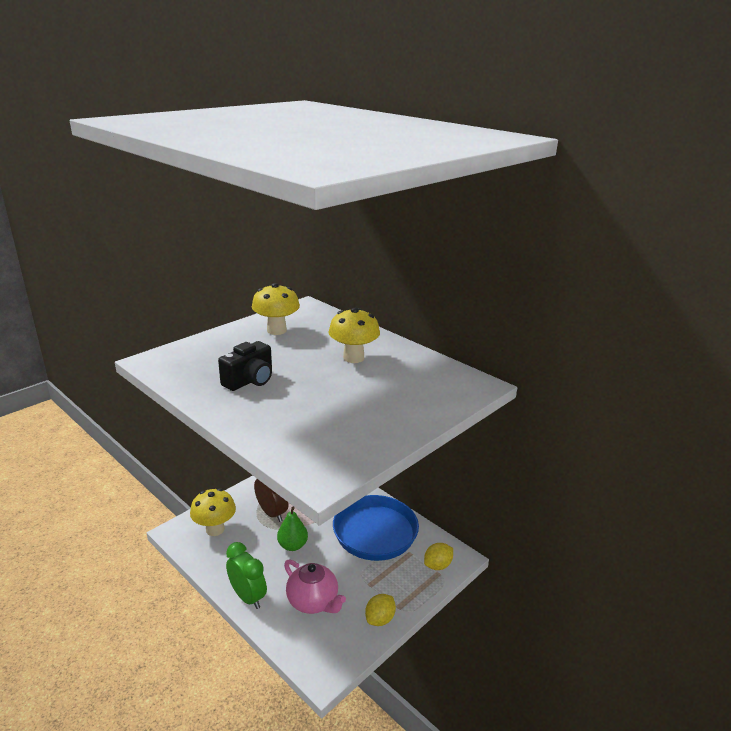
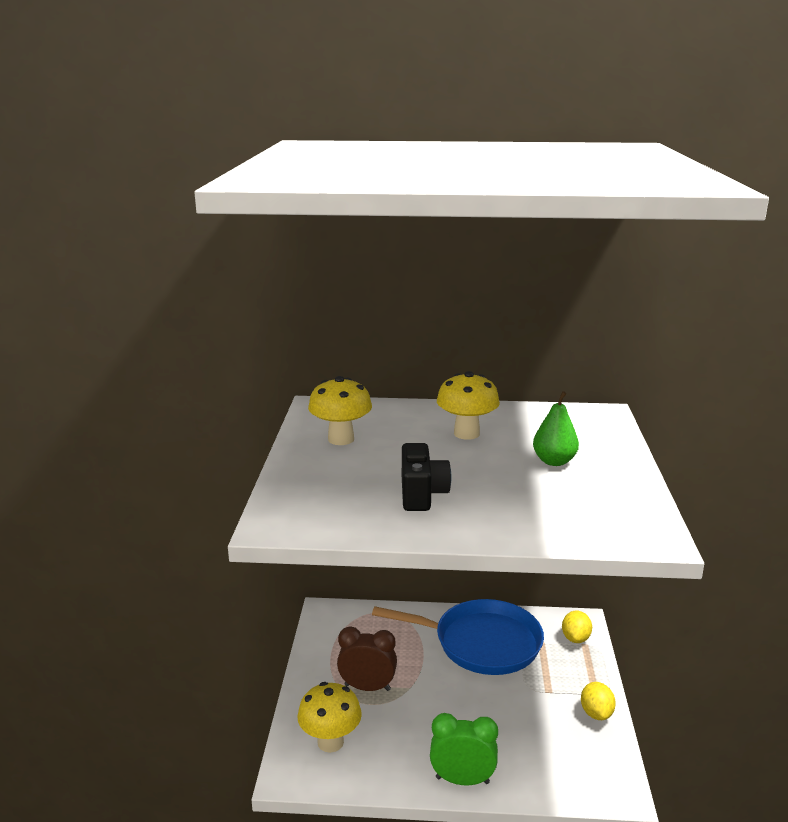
camera: 40 degrees left, 5 degrees down
(292, 545) = (433, 704): green pear -> green pear (554, 461)
(313, 602) = (525, 739): pink teapot -> none

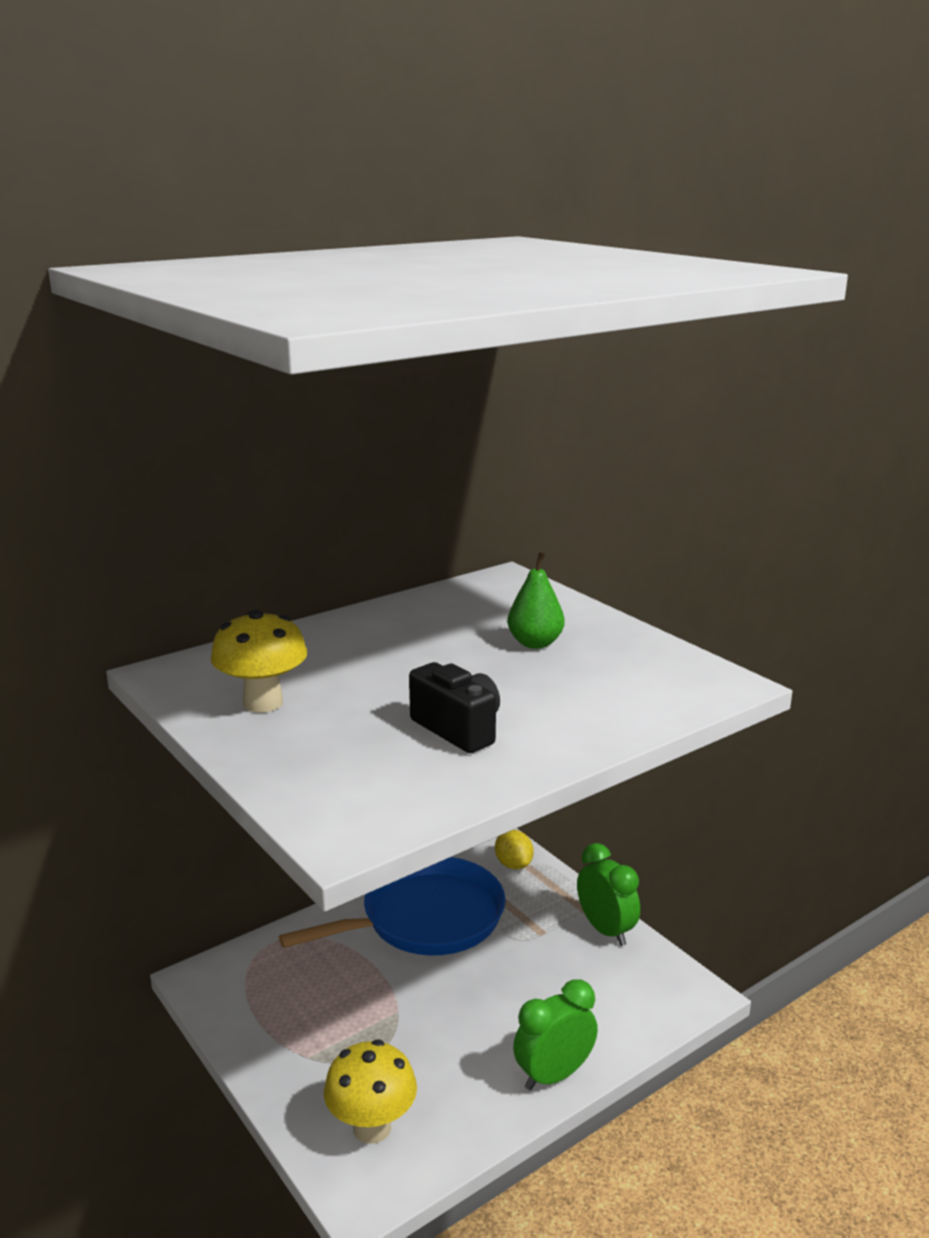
camera: 40 degrees left, 0 degrees up
(367, 687) = (349, 1039): brown clock -> none
(466, 434) = (402, 645): yellow mushroom -> none
(596, 713) = (606, 930): yellow lemon -> green clock

